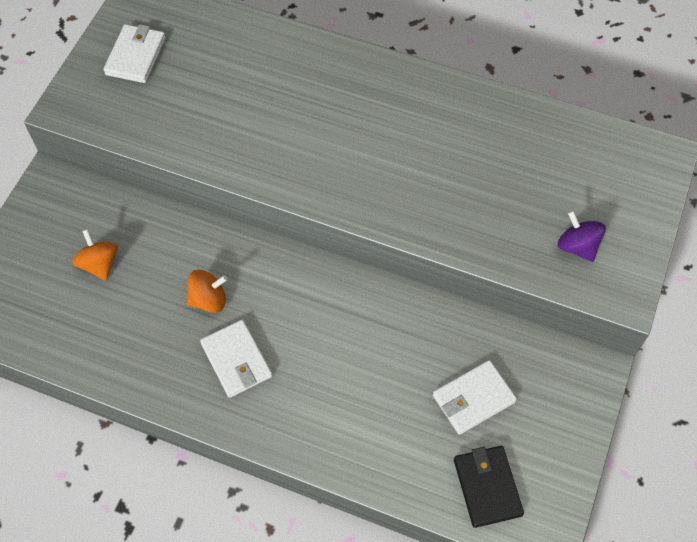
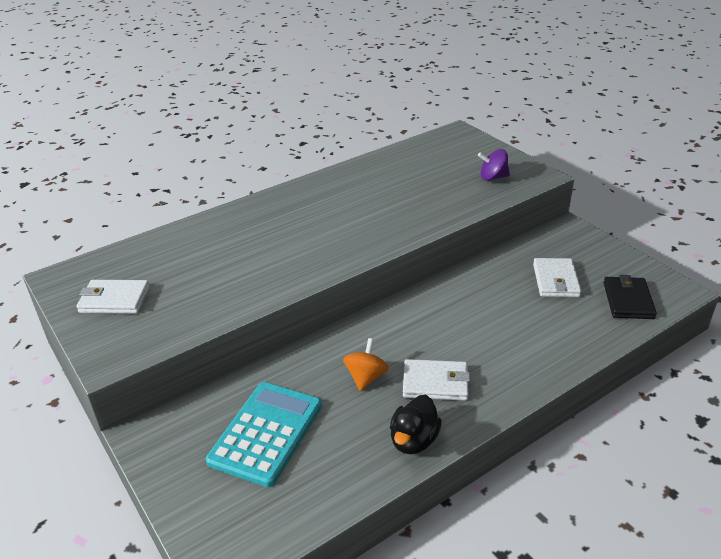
camera: 55 degrees left, 25 degrees down
(99, 264) = (266, 433): orange spinning top -> turquoise calculator
(135, 56) = (114, 300): white wallet -> white wallet turned 45 degrees counterclockwise
(155, 379) = (414, 440): none -> black duck
(487, 487) = (628, 300): black wallet -> black wallet turned 75 degrees clockwise

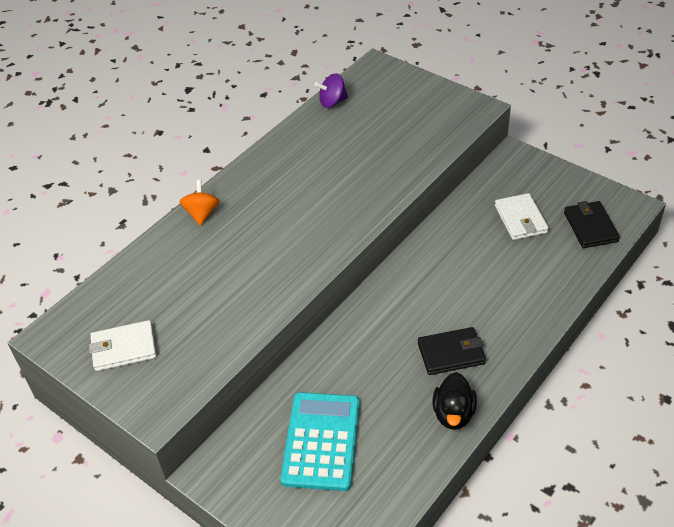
camera: 15 degrees left, 10 degrees up
(366, 377) = (387, 363): orange spinning top -> orange spinning top (202, 213)
(435, 383) = (451, 353): white wallet -> black wallet
(493, 177) = (433, 120): purple spinning top -> purple spinning top (332, 102)

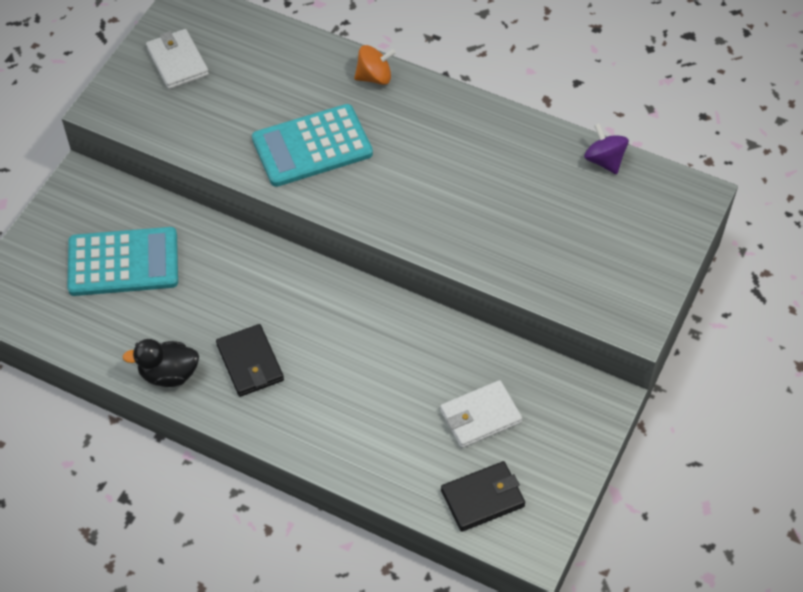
camera: 75 degrees right, 10 degrees up
(263, 260) = (312, 146): none -> turquoise calculator

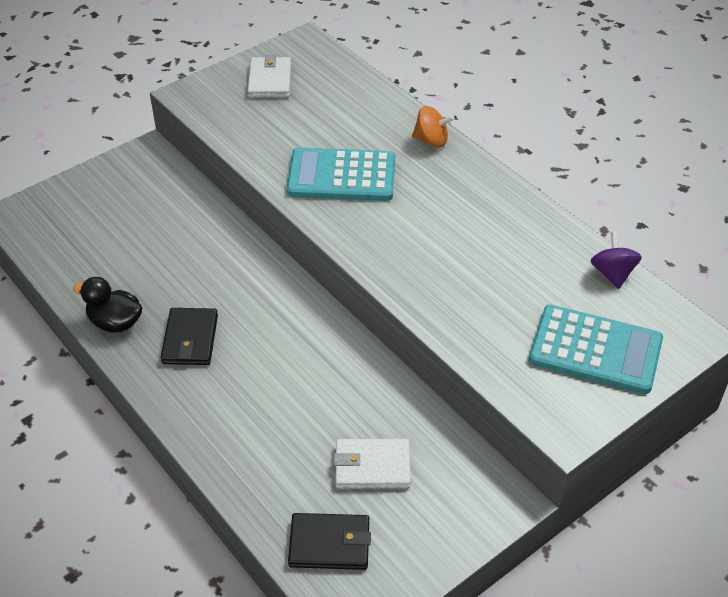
camera: 25 degrees right, 10 degrees down
(123, 262) = (138, 223): turquoise calculator -> turquoise calculator (595, 350)

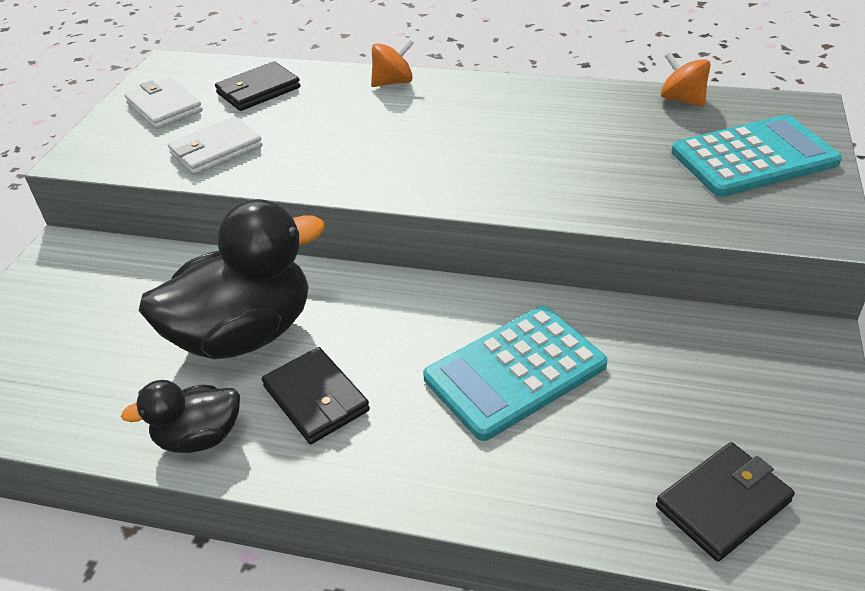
camera: 35 degrees left, 5 degrees down
(192, 274) = (244, 334): none -> black duck
(338, 98) = (258, 90): none -> black wallet
(341, 176) = (340, 145): turquoise calculator -> turquoise calculator (515, 372)
(372, 467) = (662, 396): white wallet -> white wallet (216, 150)
(612, 274) = (682, 99): purple spinning top -> orange spinning top

